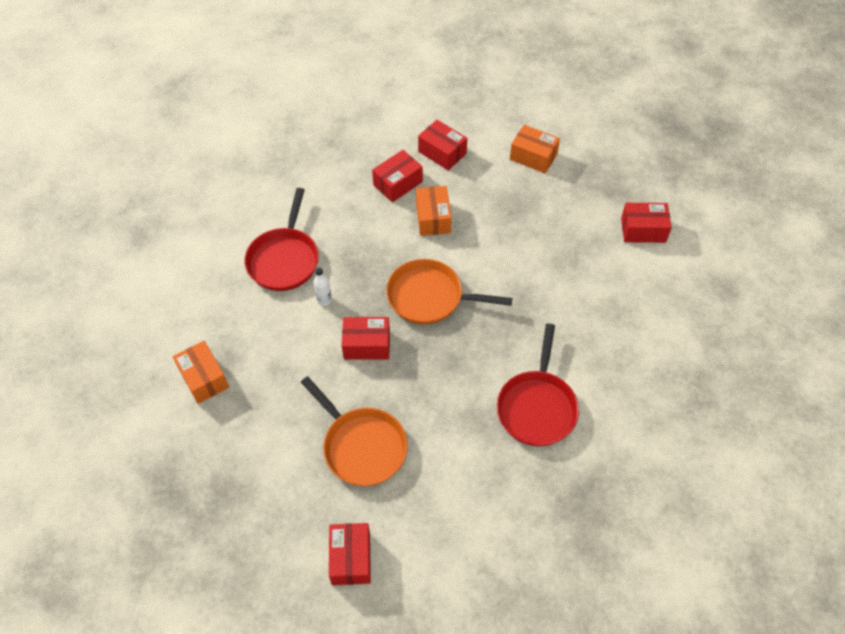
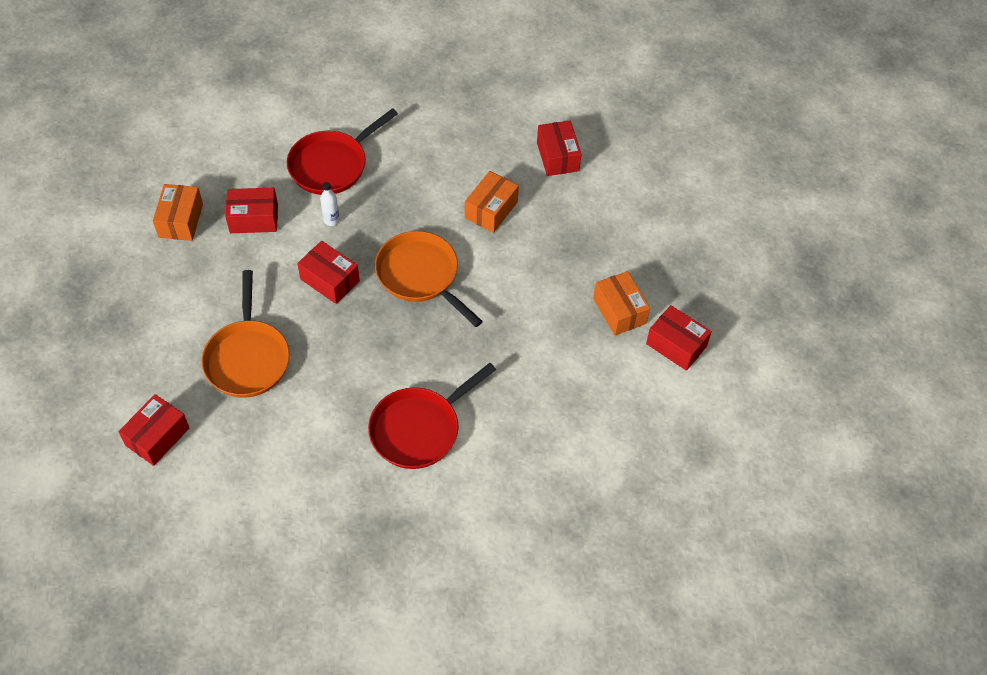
camera: 35 degrees right, 0 degrees up
(398, 183) = (490, 160): red box -> red box (254, 219)
(533, 157) = (639, 212): orange box -> orange box (619, 311)

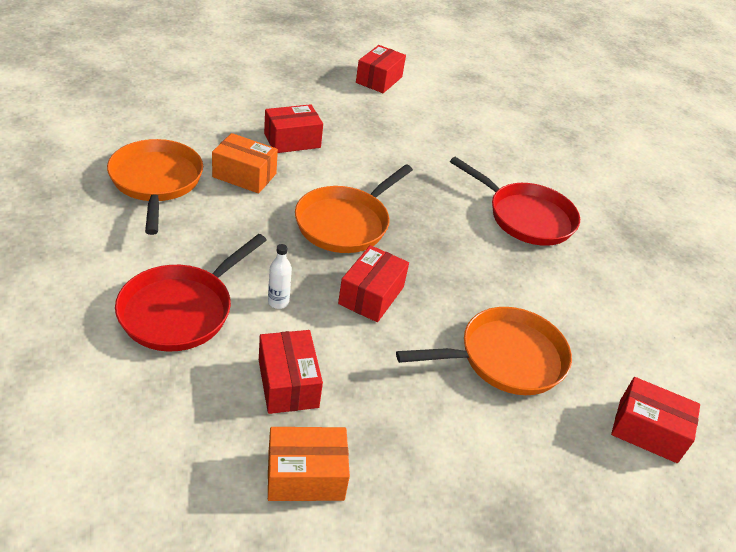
camera: 105 degrees left, 15 degrees down
(332, 165) = (181, 310): red pan -> red pan turned 90 degrees clockwise
(482, 151) = (156, 182): none -> orange pan
(557, 156) = (164, 131): red box -> red box (292, 140)
(619, 311) = (353, 104): orange box -> none

